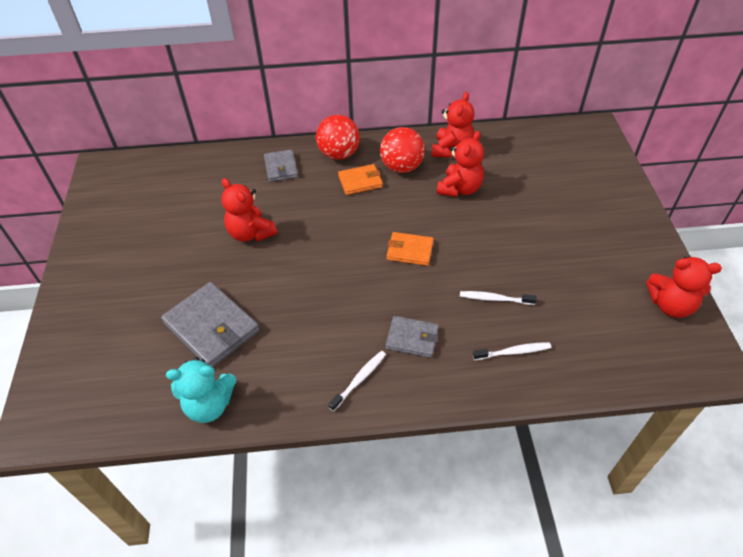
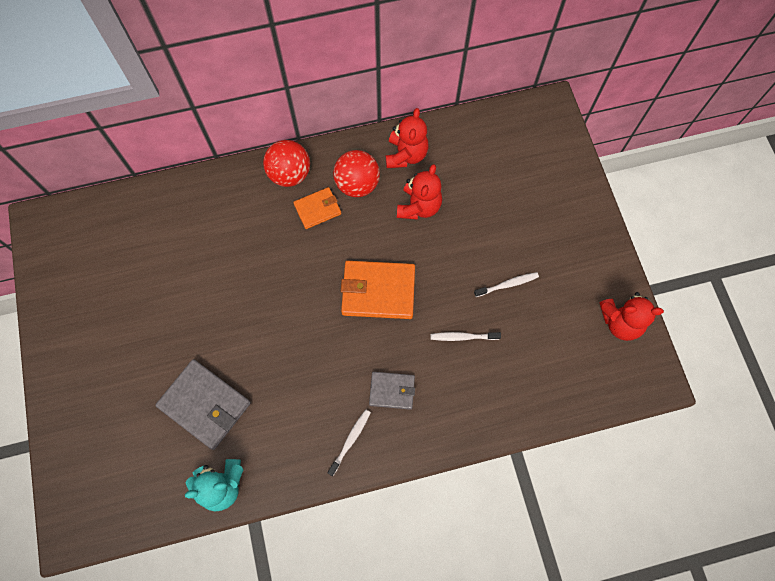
camera: 10 degrees left, 20 degrees up
(251, 233) = (218, 290): red teddy bear -> none
(281, 168) = (232, 200): grey wallet -> none
(409, 250) = (378, 291): orange wallet -> orange wallet, size x1.71
(513, 352) = (483, 392): white toothbrush -> white toothbrush (507, 284)

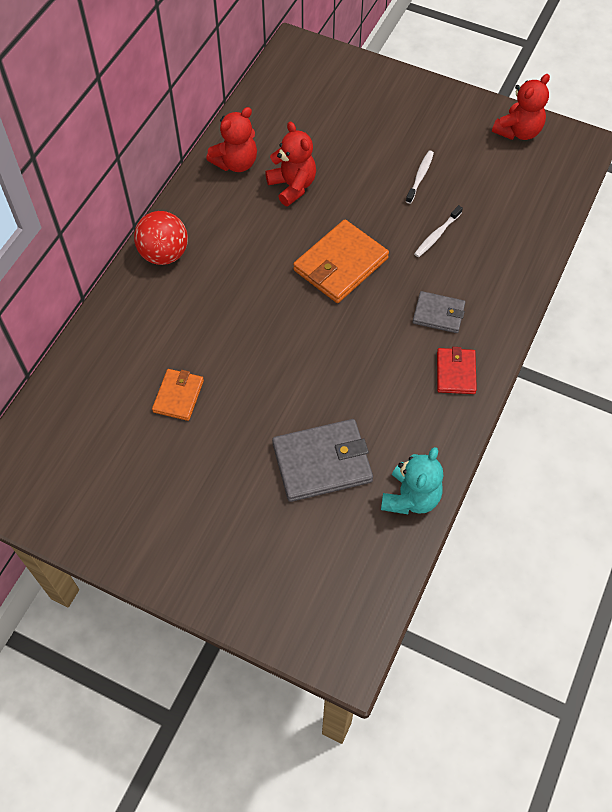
camera: 50 degrees left, 10 degrees down
(317, 209) = (220, 256): orange wallet -> orange wallet (178, 396)
(350, 440) = (455, 372): white toothbrush -> red wallet
(357, 184) = (227, 213): red ball -> none
(392, 391) = (438, 314): grey wallet -> grey wallet turned 60 degrees clockwise
(406, 155) = (236, 163): red teddy bear -> red teddy bear turned 90 degrees clockwise

